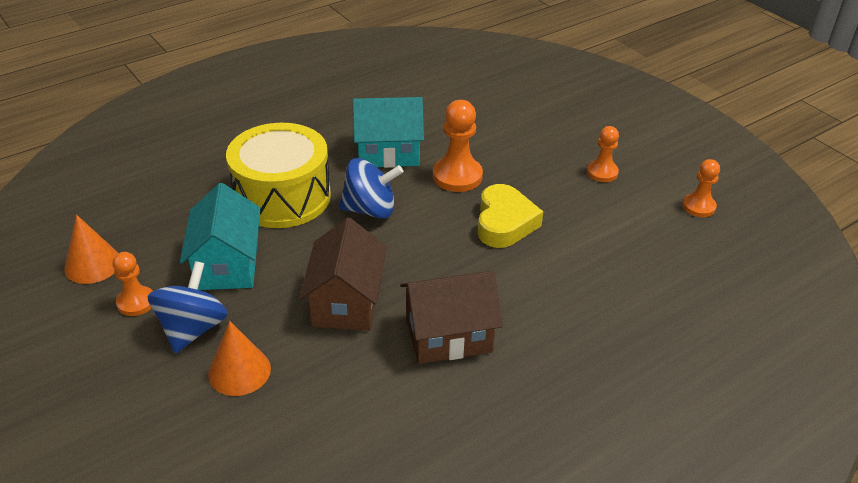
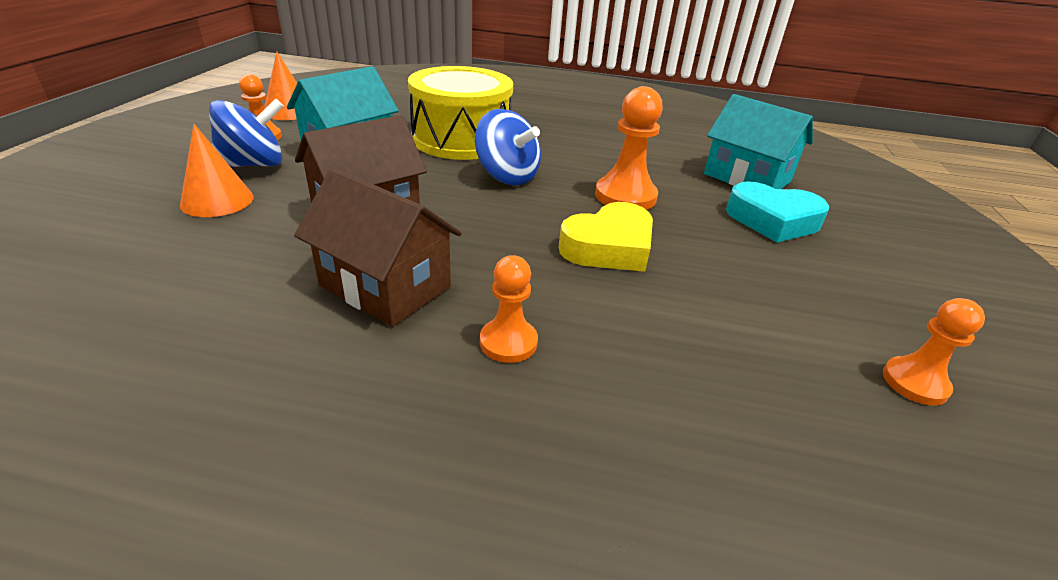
camera: 45 degrees right, 5 degrees down
(388, 153) = (592, 156): turquoise house -> turquoise house (747, 178)
(547, 141) = (772, 220): none -> turquoise heart
(602, 172) = (803, 274): orange pawn -> orange pawn (508, 342)

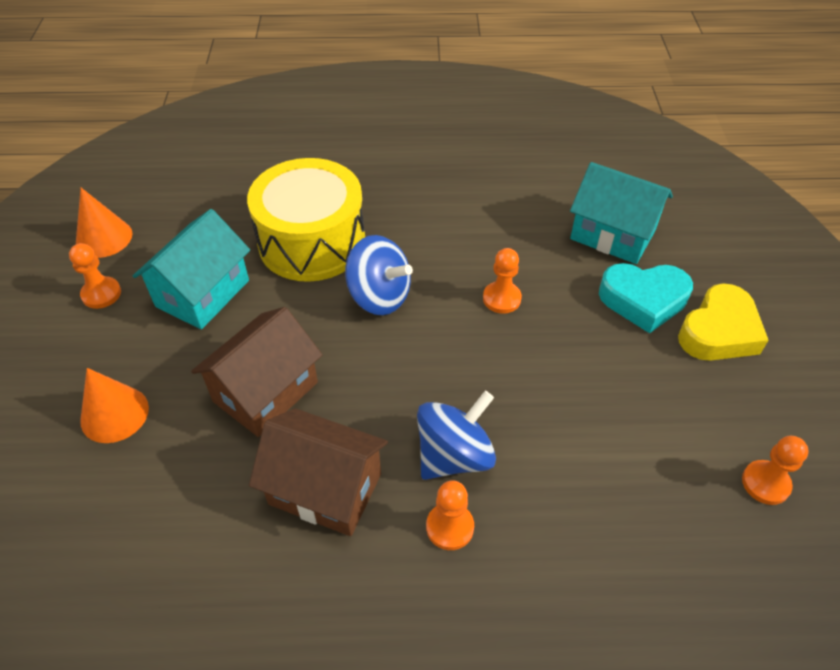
camera: 10 degrees left, 15 degrees up
(254, 165) = (118, 346): blue spinning top -> blue spinning top (454, 455)
(609, 247) = (503, 382): yellow heart -> yellow heart (719, 331)
(625, 196) = (501, 299): orange pawn -> orange pawn, size x0.63

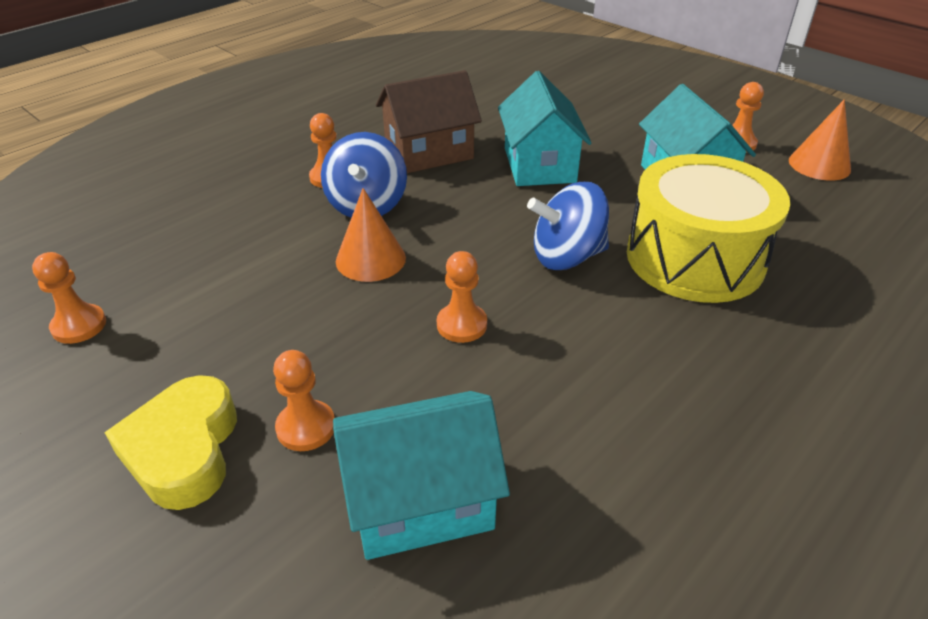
camera: 135 degrees right, 10 degrees down
(114, 414) = (599, 115): orange cone -> orange cone (370, 259)
(265, 392) = (539, 165): brown house -> turquoise house
(643, 300) = (306, 427): turquoise heart -> orange pawn

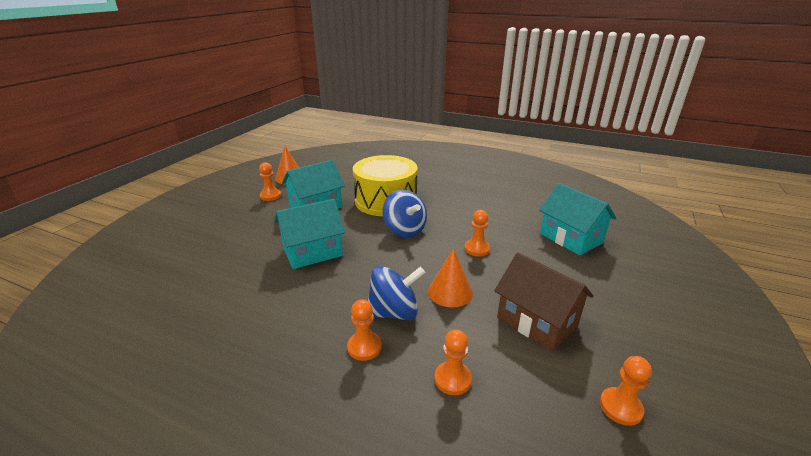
camera: 110 degrees left, 10 degrees down
(183, 450) = (625, 305): yellow heart -> none
(306, 427) = (574, 274): orange pawn -> orange pawn (452, 379)
(429, 152) = (307, 303): brown house -> brown house (537, 321)

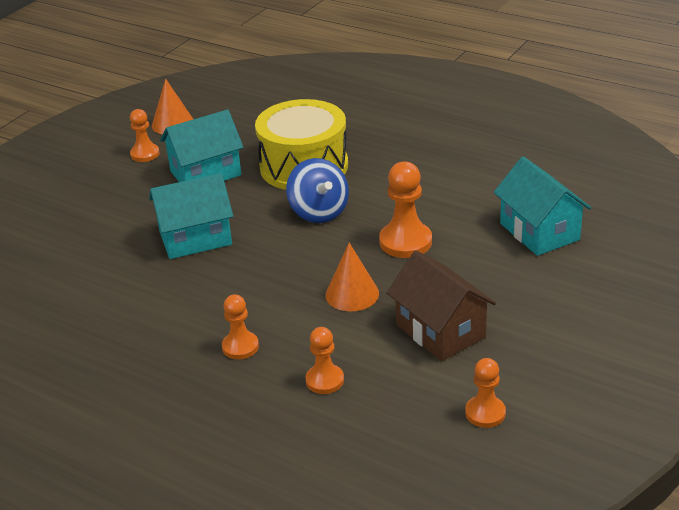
camera: 10 degrees right, 5 degrees up
(394, 312) = (280, 313): blue spinning top -> none
(477, 249) = (405, 242): orange pawn -> orange pawn, size x1.60

